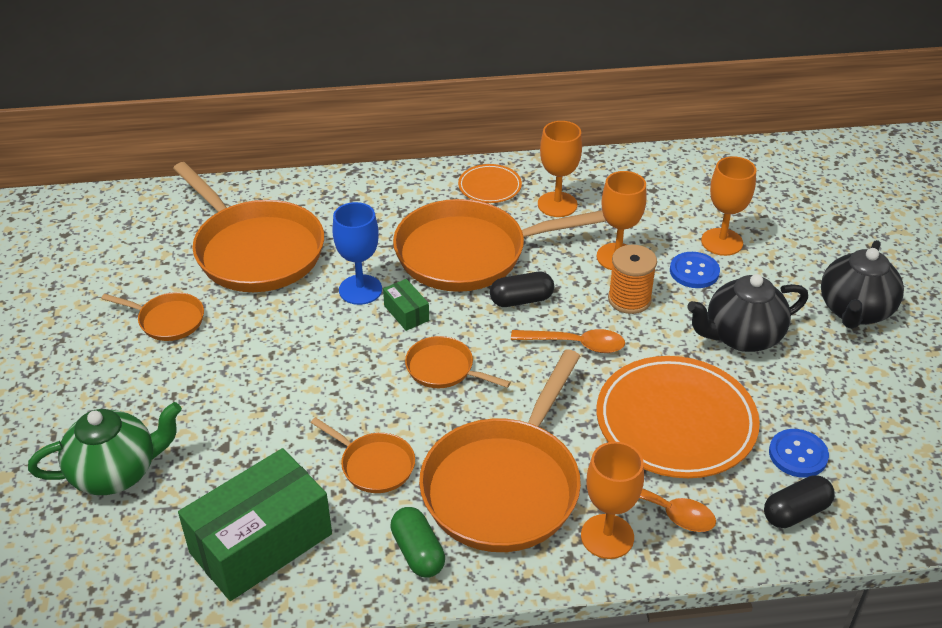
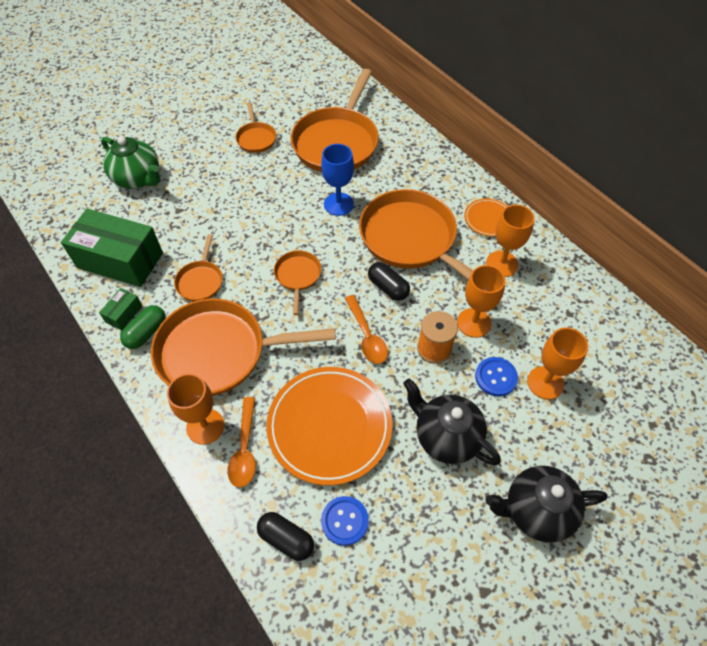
camera: 60 degrees right, 15 degrees up
(406, 313) = (334, 235): green box -> green box (124, 314)

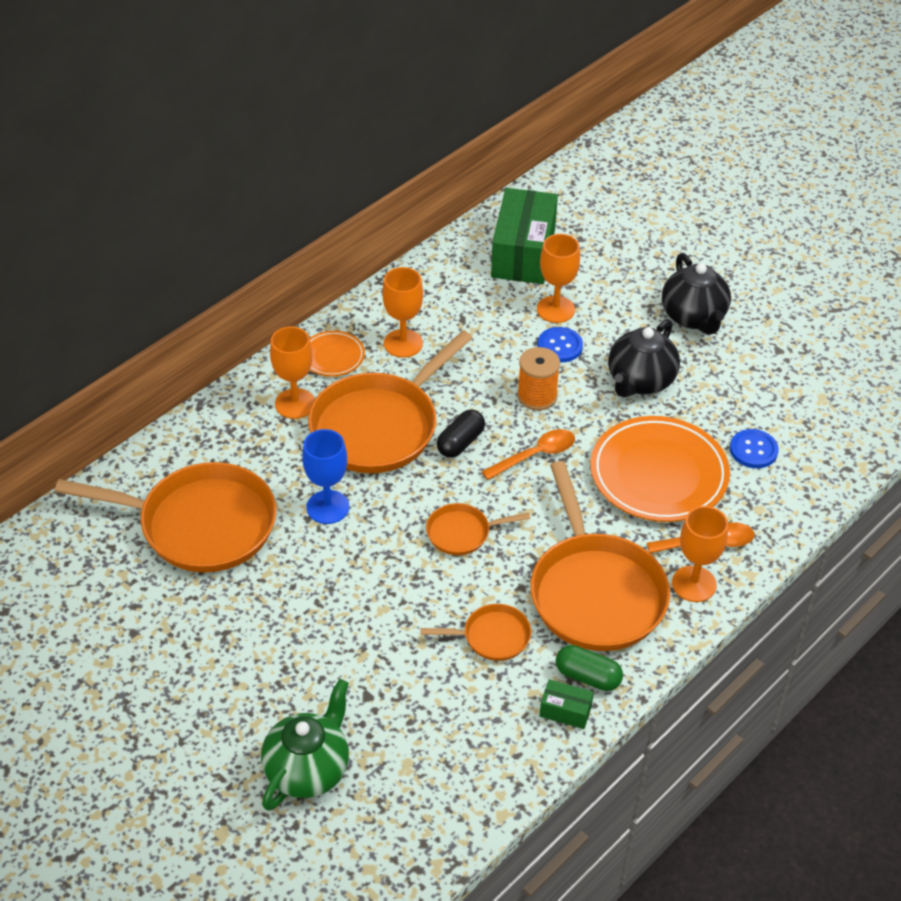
camera: 100 degrees left, 10 degrees down
(120, 260) = (476, 744): green box -> green box (523, 253)
(256, 138) = (198, 628): orange pan -> none
(286, 539) = (787, 492): black capsule -> none
(474, 323) = (494, 365): orange goblet -> orange goblet (295, 403)

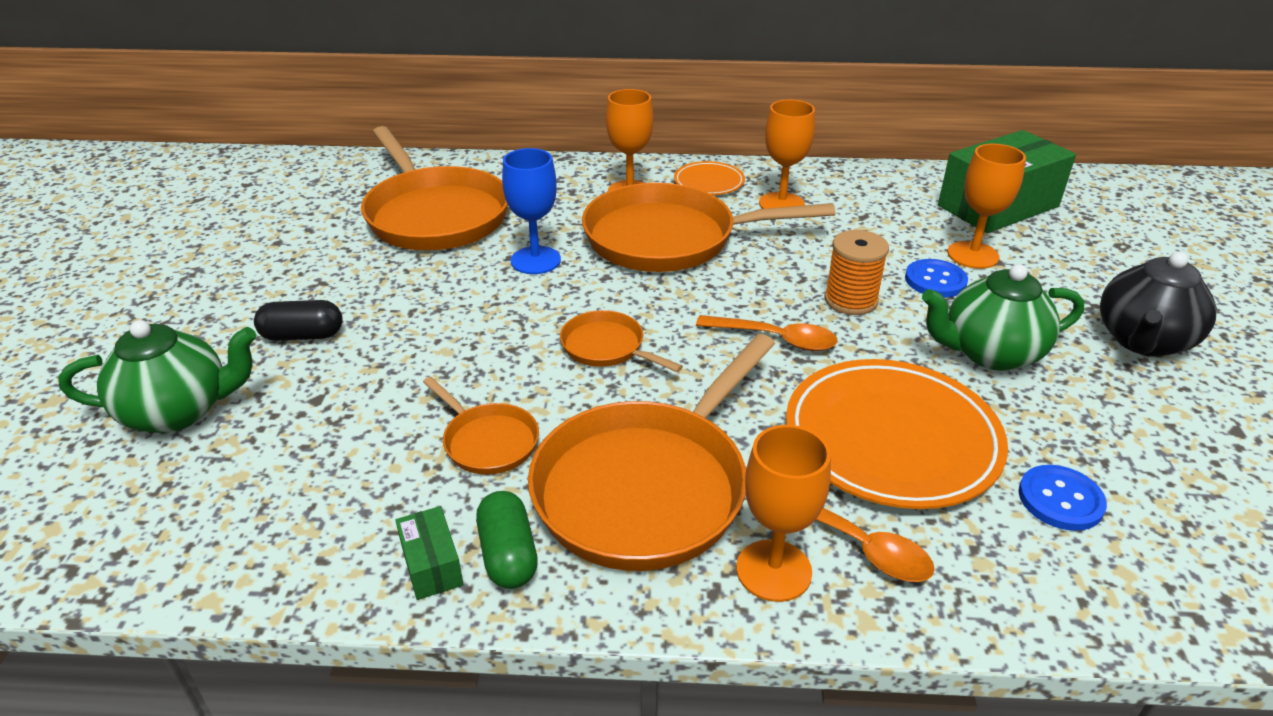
camera: 50 degrees right, 10 degrees down
(460, 443) = (719, 288): black capsule -> black capsule (302, 335)
(640, 381) = (990, 353): black teapot -> green teapot

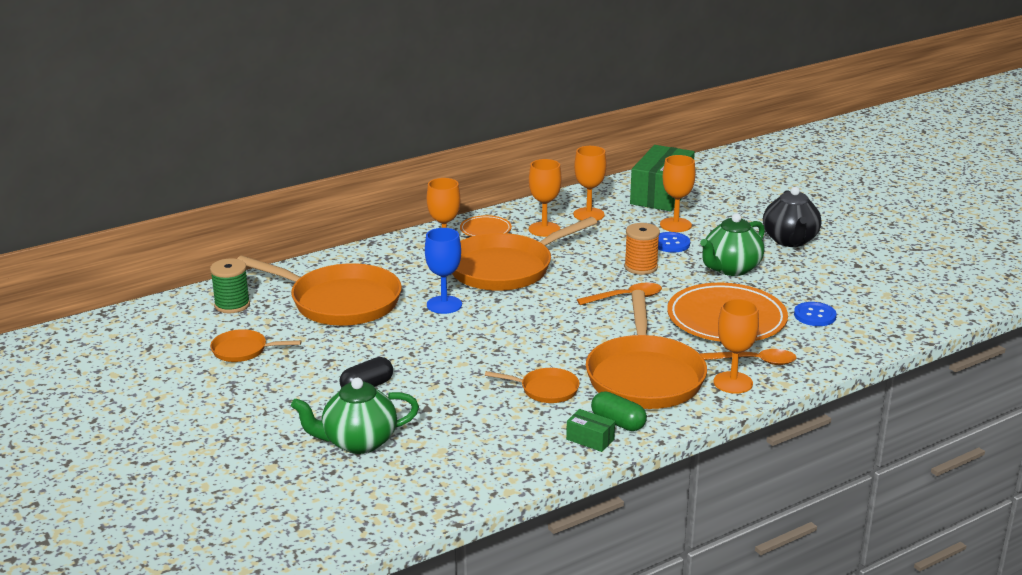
camera: 35 degrees left, 10 degrees down
(179, 411) = (358, 442): green teapot -> green teapot turned 150 degrees counterclockwise
(334, 181) = (232, 305): none -> green spool
(607, 347) = (546, 331): orange pan -> orange pan (243, 350)
(863, 202) = (588, 214): none -> orange goblet

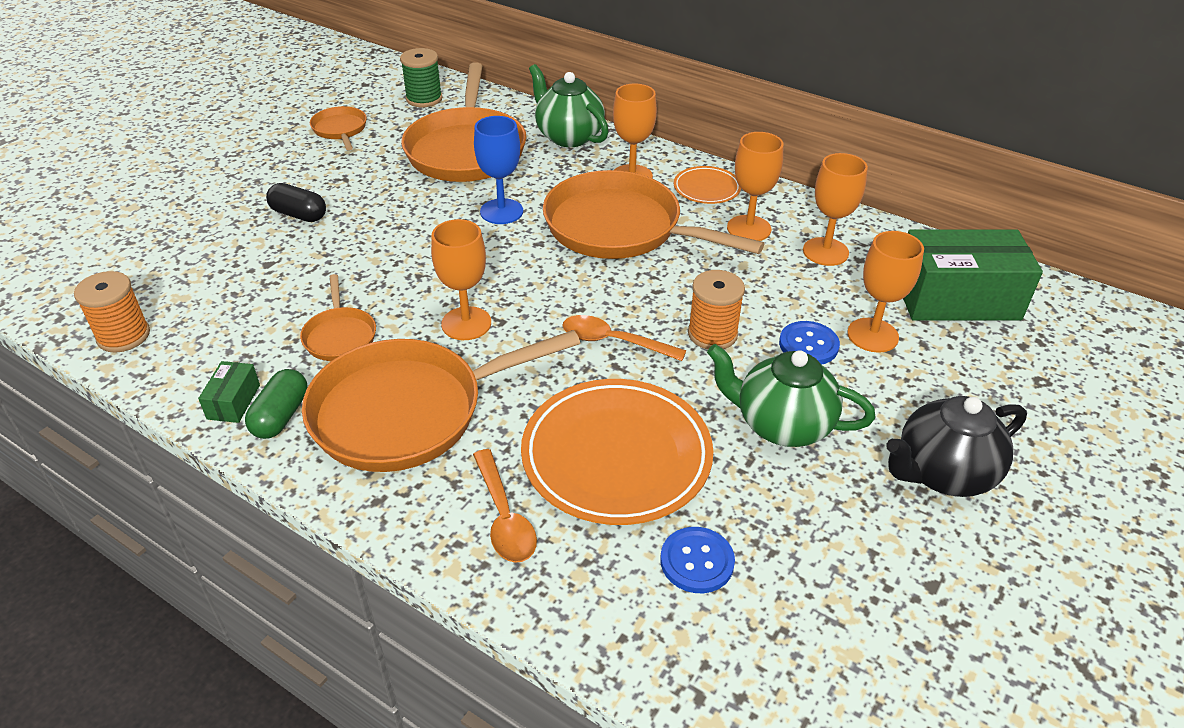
camera: 65 degrees right, 15 degrees up
(358, 442) = (187, 241): green teapot -> green teapot (568, 136)
(473, 481) = (123, 336): none -> orange spool
(625, 297) = (614, 341): orange spoon -> orange spoon turned 150 degrees clockwise
(733, 383) = (429, 506): orange goblet -> orange goblet (466, 323)

